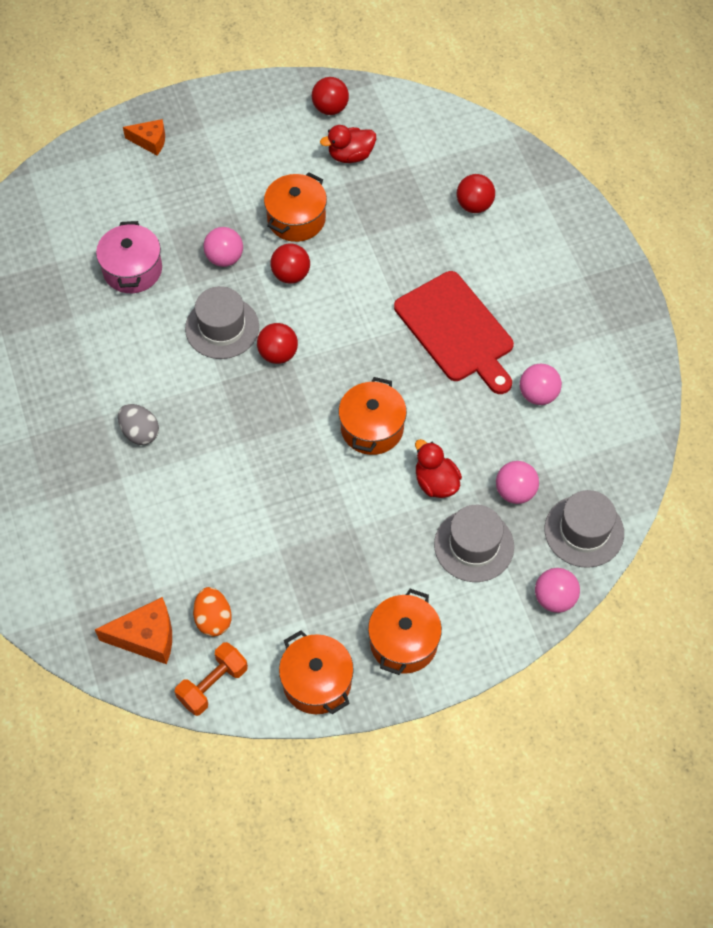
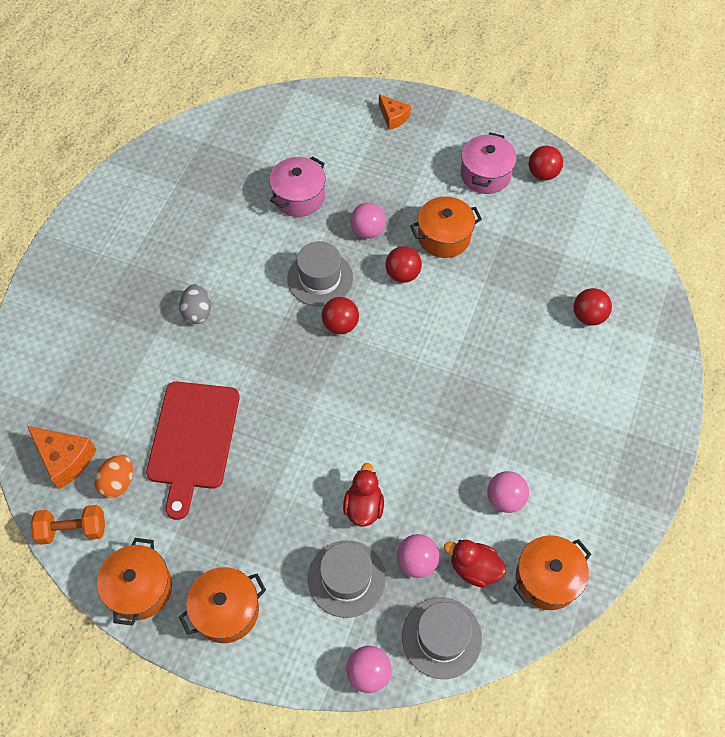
camera: 40 degrees right, 0 degrees up
(282, 140) = (485, 174): none -> pink pot
(350, 155) = (526, 217): red duck -> red duck (474, 568)
(372, 428) = (355, 429): orange pot -> orange pot (547, 578)
(456, 330) = (486, 402): red cutting board -> red cutting board (193, 440)

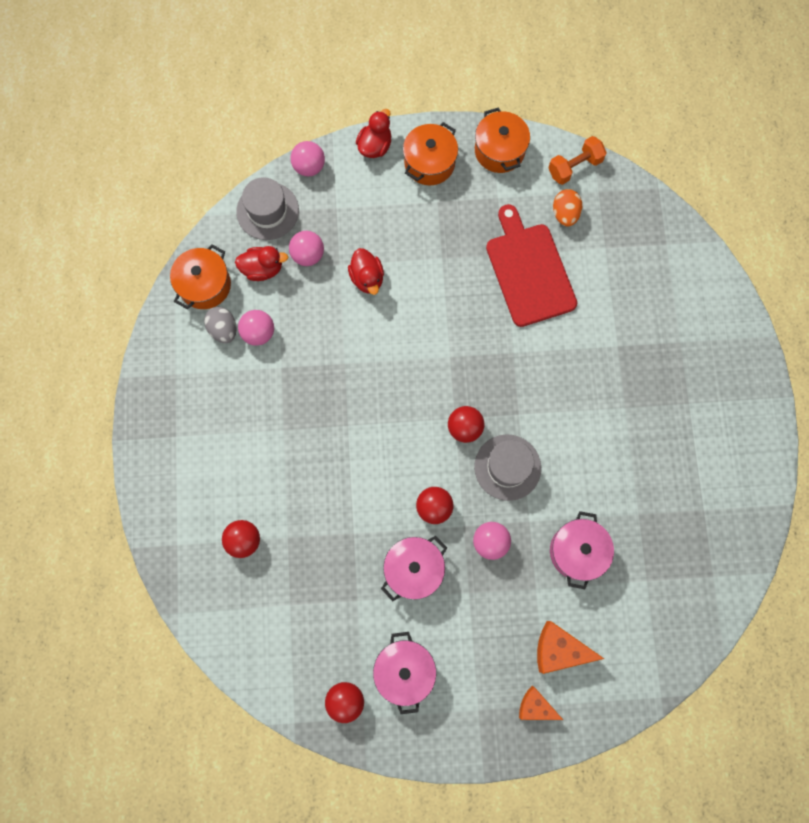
camera: 155 degrees right, 15 degrees up
(65, 459) = (617, 213): orange cheese -> orange cheese (559, 649)
(197, 312) = (596, 382): grey egg -> grey egg (223, 329)
(277, 663) = (375, 146): none -> red duck
(346, 578) = (354, 221): grey hat -> none
(444, 237) = (413, 569): orange pot -> pink pot

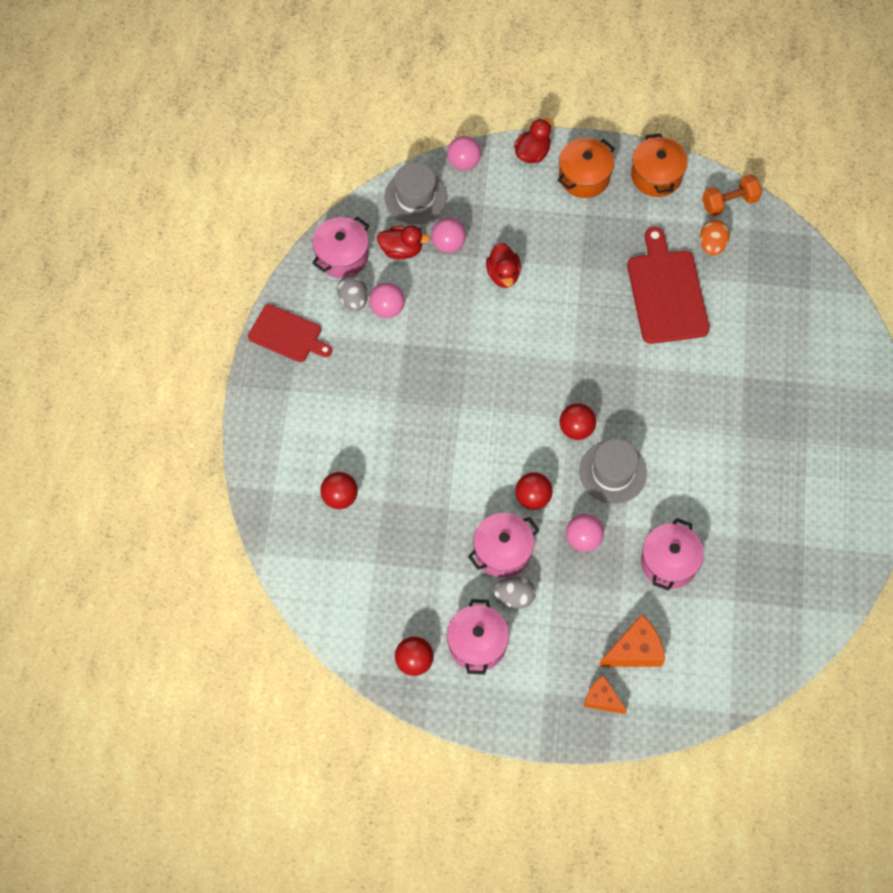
camera: 10 degrees right, 10 degrees down
(164, 377) = (287, 335): none -> red cutting board
(205, 285) = (342, 256): orange pot -> pink pot
(432, 615) = (514, 597): none -> grey egg
(559, 649) = (635, 650): orange cheese -> orange cheese turned 135 degrees clockwise

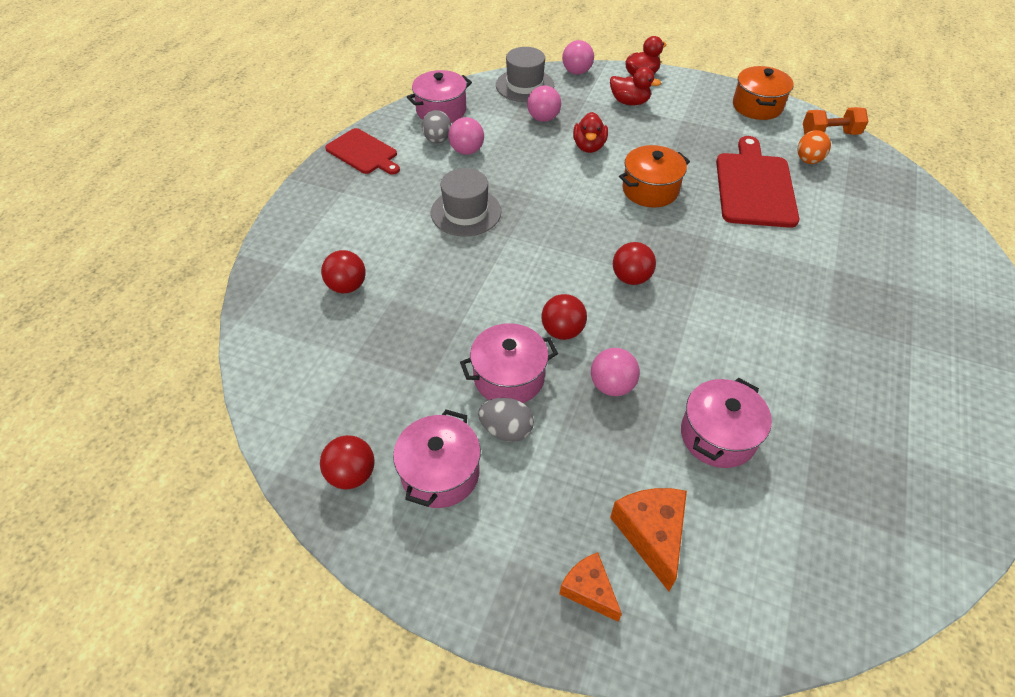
camera: 15 degrees right, 15 degrees down
(401, 250) = (497, 115): red duck -> red duck (629, 102)
(584, 177) = (686, 96): orange pot -> orange pot (650, 190)
(612, 472) = (664, 326): grey hat -> grey hat (466, 212)
(635, 650) = (651, 534): orange cheese -> orange cheese turned 90 degrees counterclockwise

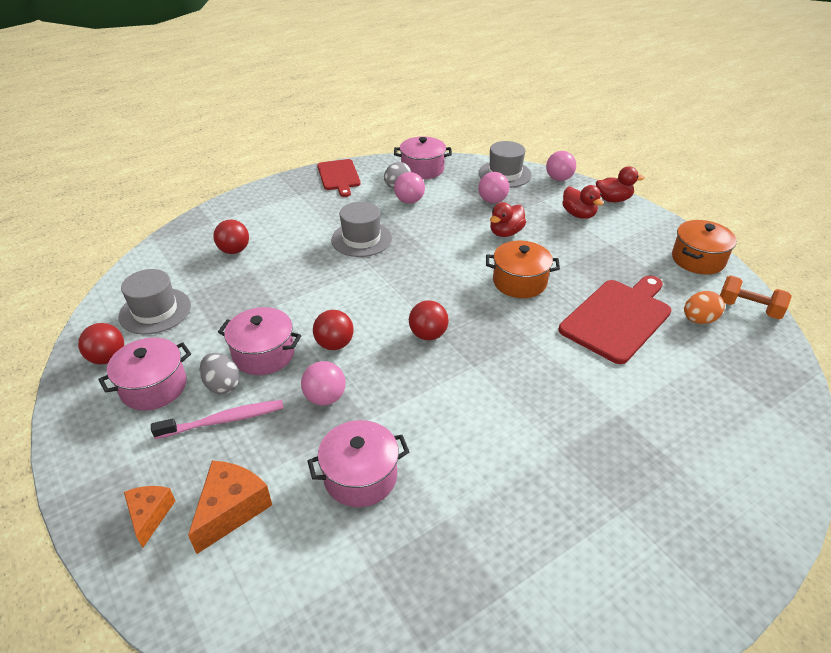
camera: 35 degrees right, 10 degrees down
(341, 396) = (155, 311): none -> grey hat
(548, 462) = (224, 420): none -> pink toothbrush

